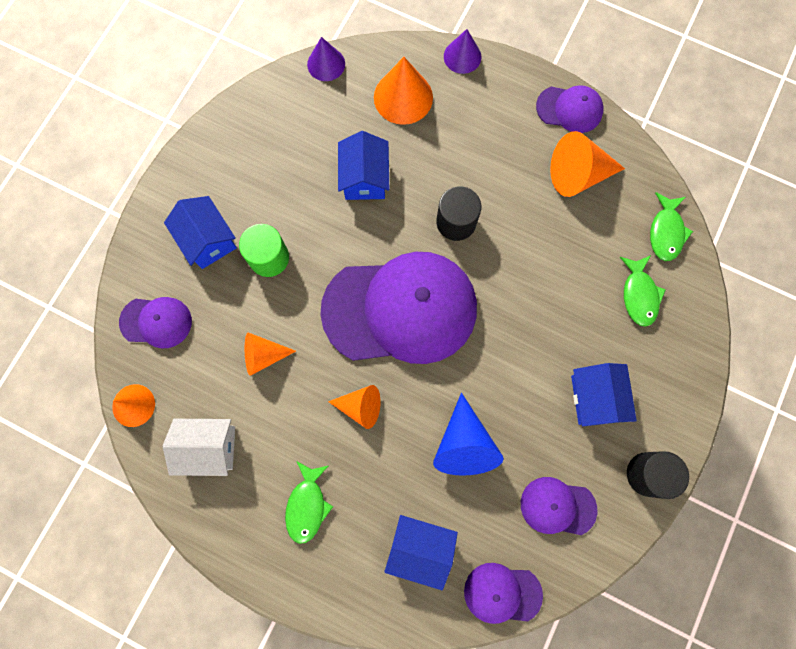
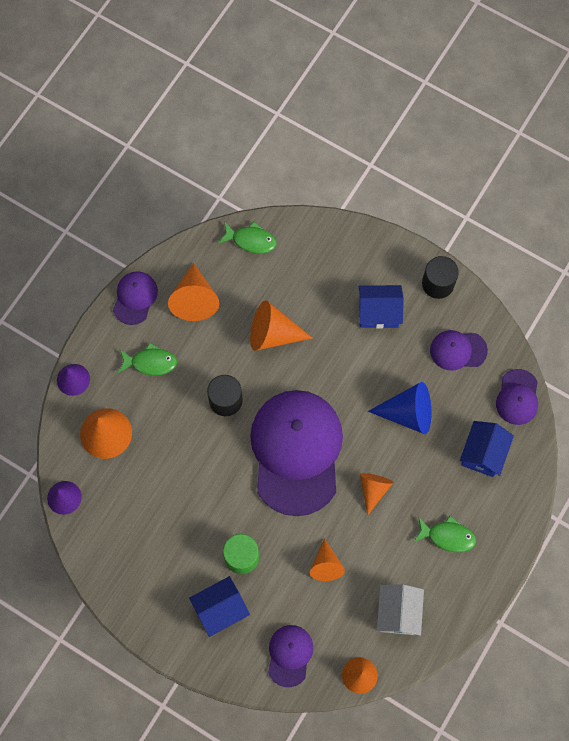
camera: 85 degrees left, 5 degrees down
(365, 178) = (178, 471): blue house -> none
(547, 269) = (273, 334): none -> orange cone
(557, 506) = (458, 350): purple cap -> purple cap turned 75 degrees clockwise
(639, 295) = (300, 268): green fish -> green fish (150, 362)

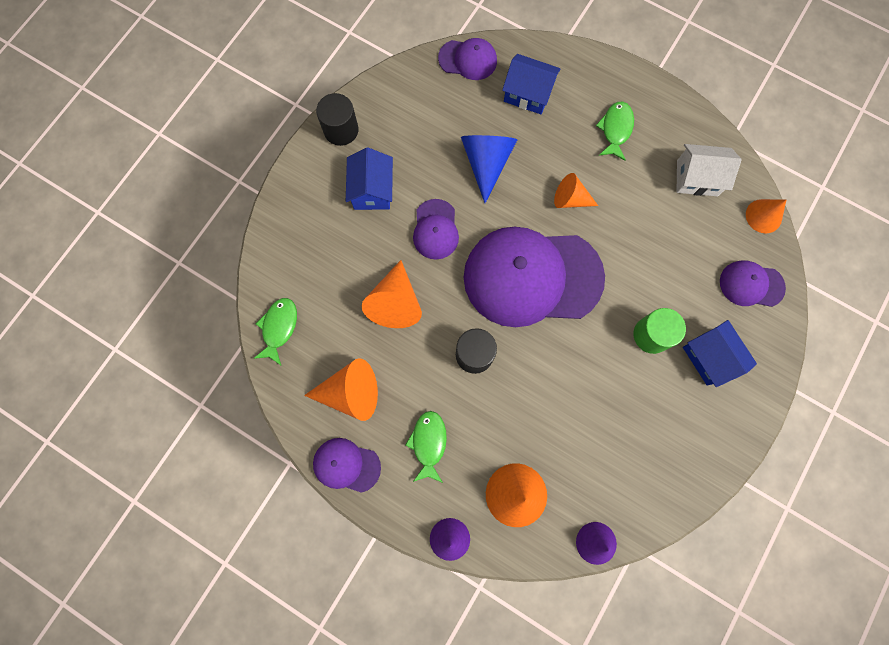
camera: 90 degrees left, 5 degrees up
(326, 565) = (654, 248): orange cone -> none
(458, 350) = (417, 113): purple cap -> purple cap (435, 229)

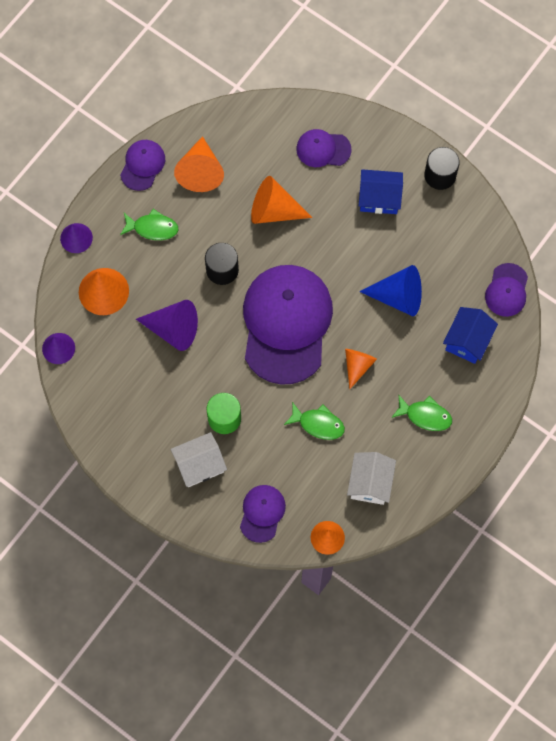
camera: 95 degrees right, 5 degrees down
(279, 328) = (260, 119): green fish -> green fish (318, 424)
(435, 229) = (337, 248): purple cap -> purple cap (323, 149)
(554, 404) = (173, 329): none -> purple cone
(710, 357) = (199, 465): blue house -> white house

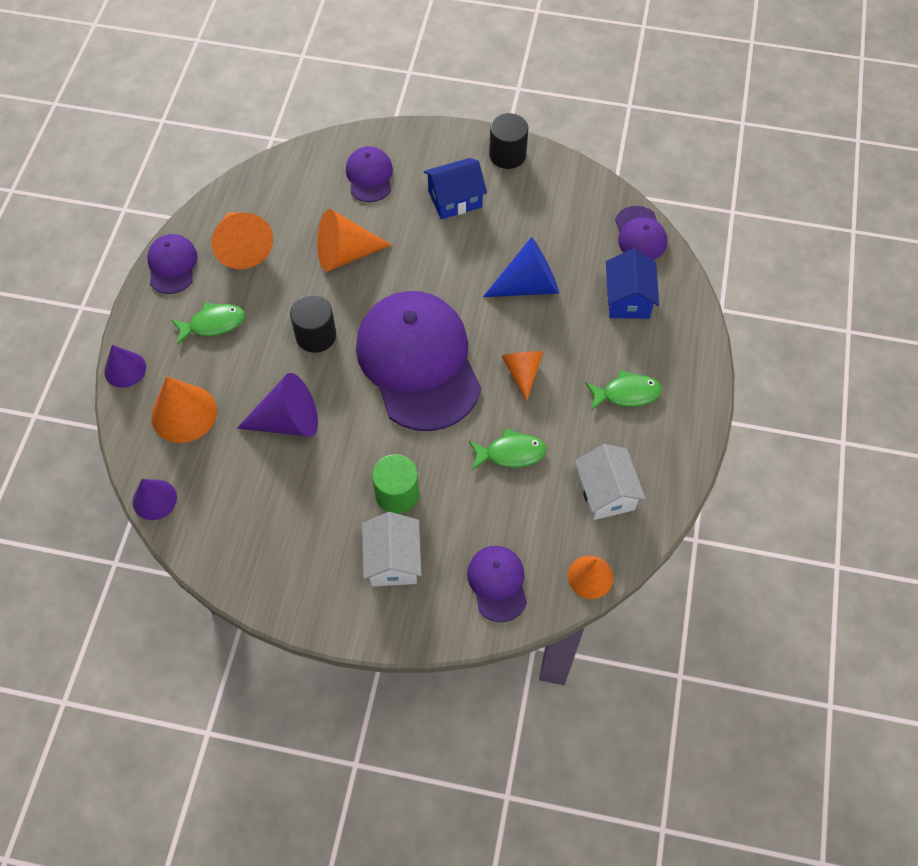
camera: 25 degrees left, 10 degrees down
(199, 465) = (393, 560): white house -> white house turned 45 degrees counterclockwise
(323, 149) = (369, 176): purple cap -> purple cap turned 105 degrees clockwise

